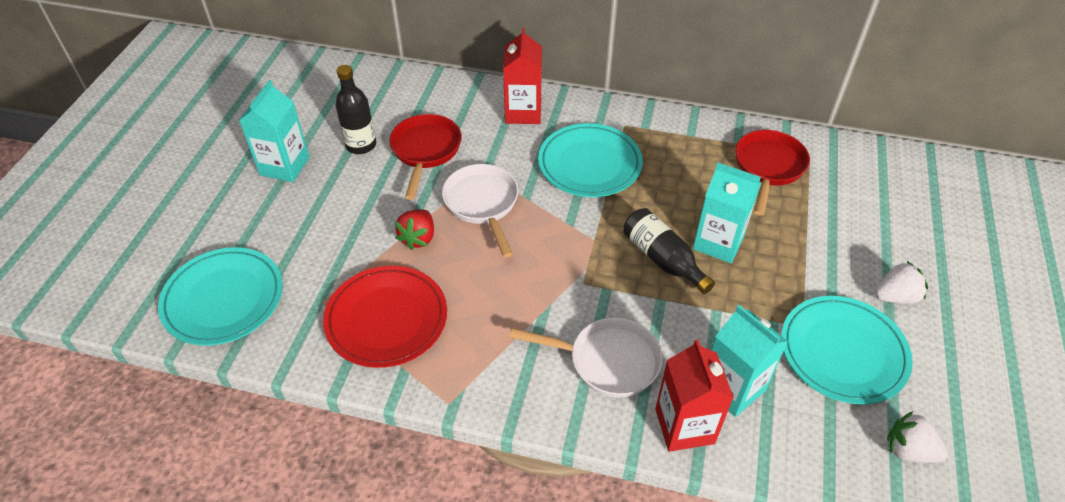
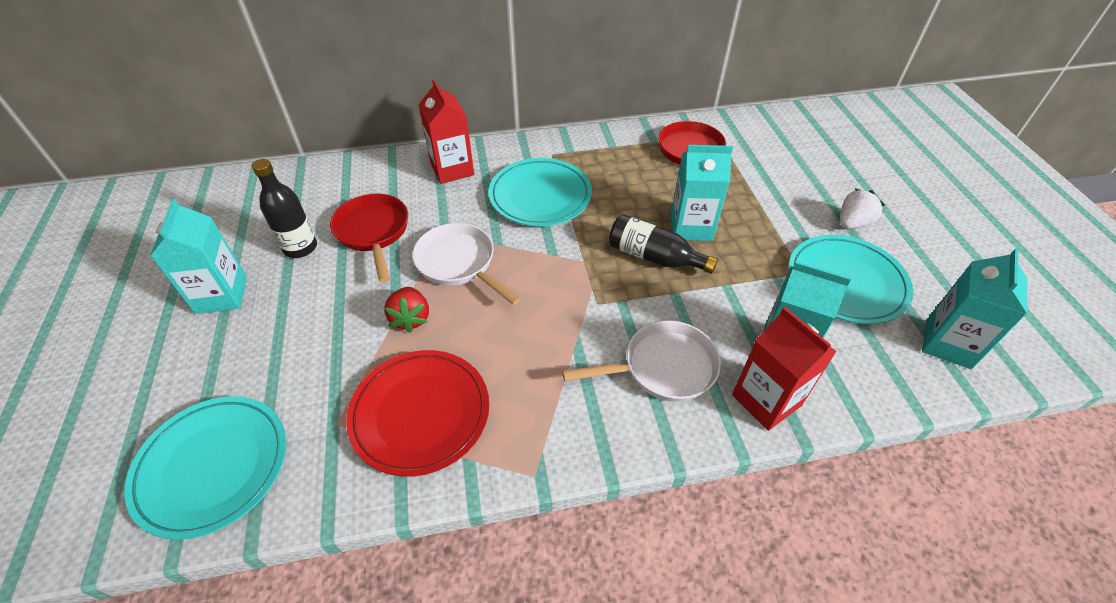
camera: 25 degrees left, 0 degrees up
(908, 450) = (948, 344): white strawberry -> turquoise carton

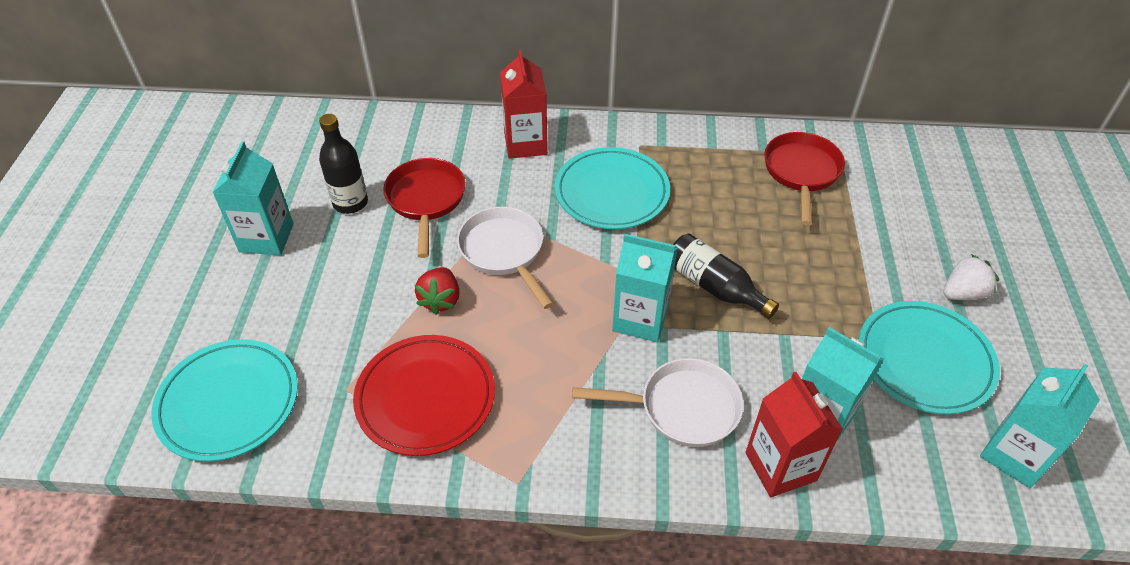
camera: 15 degrees right, 0 degrees up
(691, 227) = (769, 260): turquoise carton -> turquoise carton (640, 319)

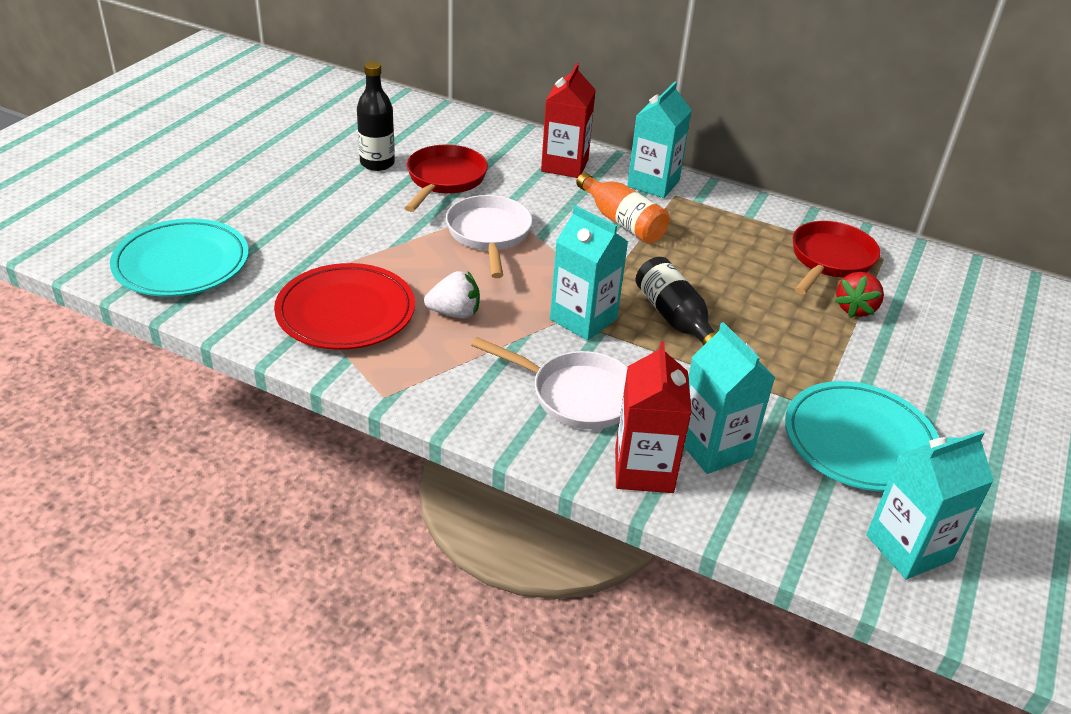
camera: 20 degrees right, 10 degrees down
(266, 238) = (290, 167): turquoise carton -> turquoise carton (653, 183)
(440, 300) = (407, 251): red strawberry -> red strawberry (855, 309)
(611, 192) = (622, 222): turquoise plate -> orange bottle
(963, 293) = (943, 403): white strawberry -> white strawberry (454, 313)

